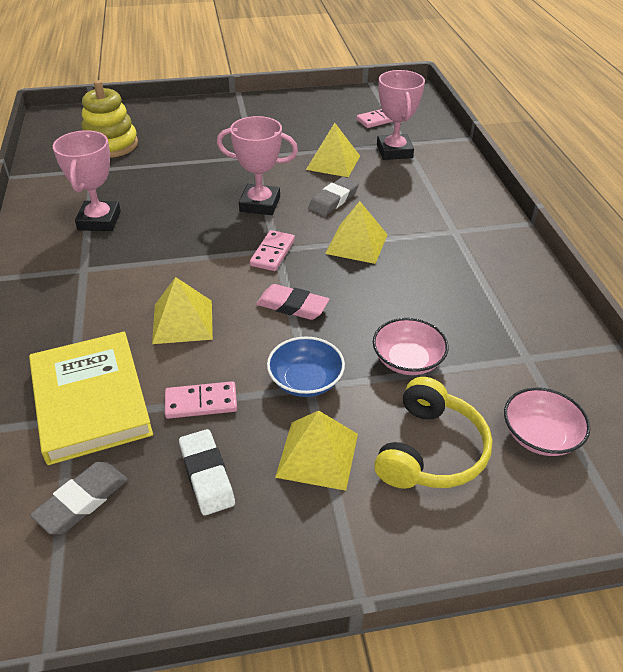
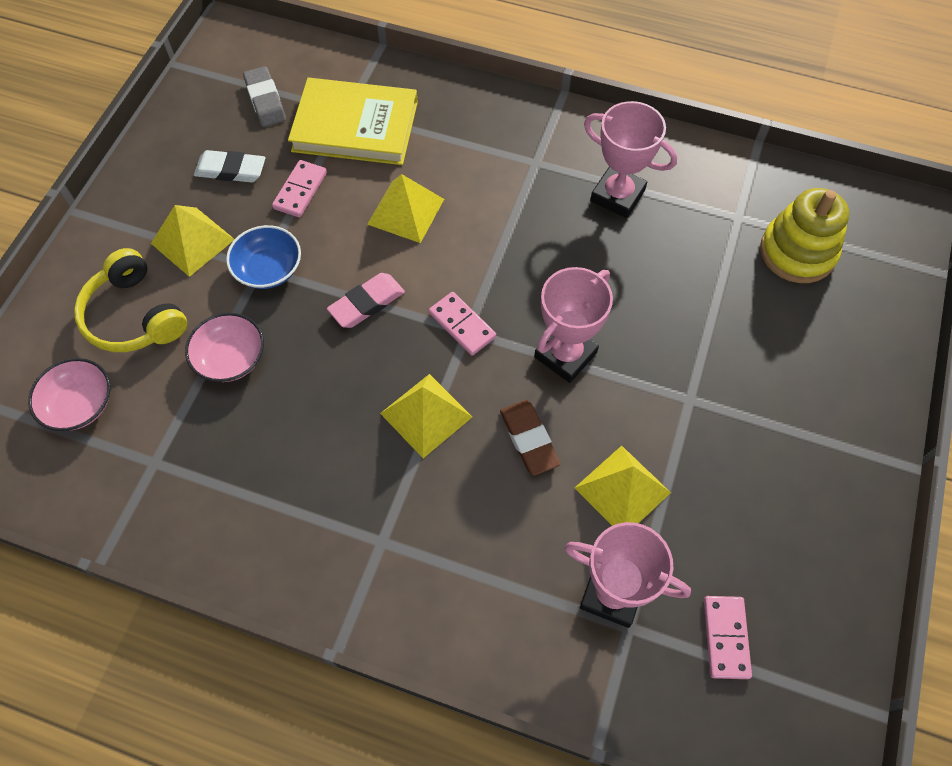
camera: 120 degrees right, 20 degrees up
(333, 200) = (529, 439): grey eraser -> brown eraser

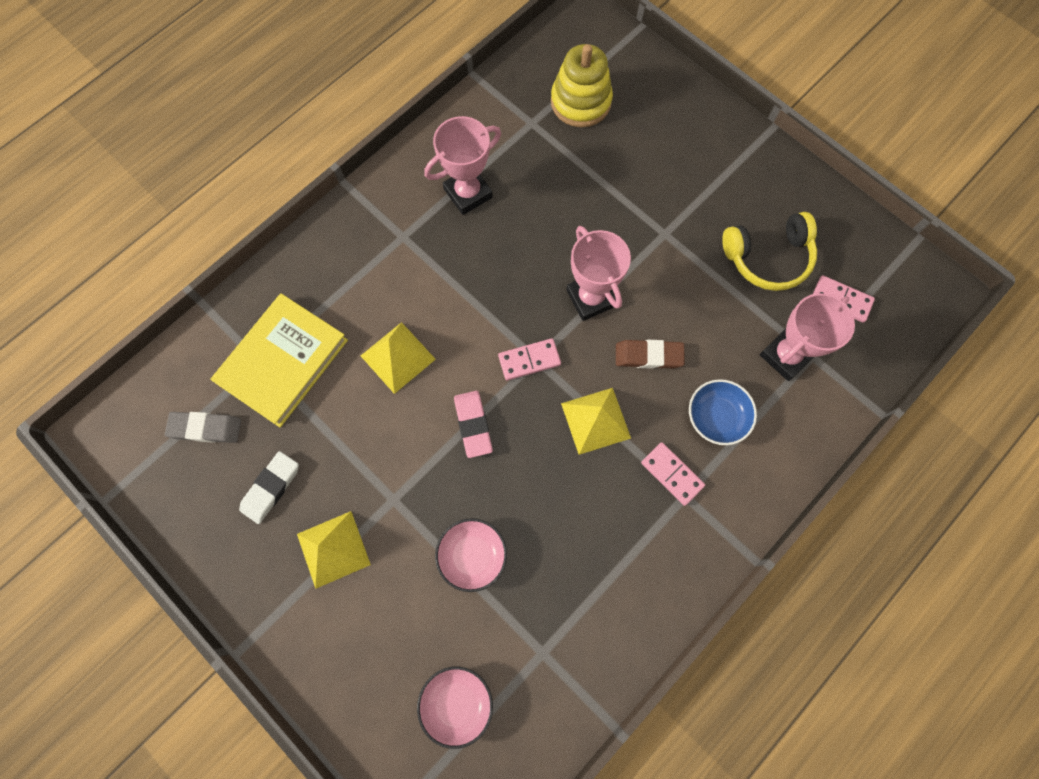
camera: 65 degrees left, 10 degrees up
(134, 316) = (388, 627): yellow headphones -> yellow headphones (768, 257)
(268, 269) = (398, 492): blue bowl -> blue bowl (716, 417)
(300, 190) = (328, 435): pink domino -> pink domino (672, 474)
(622, 490) = (714, 312): yellow pyramid -> none

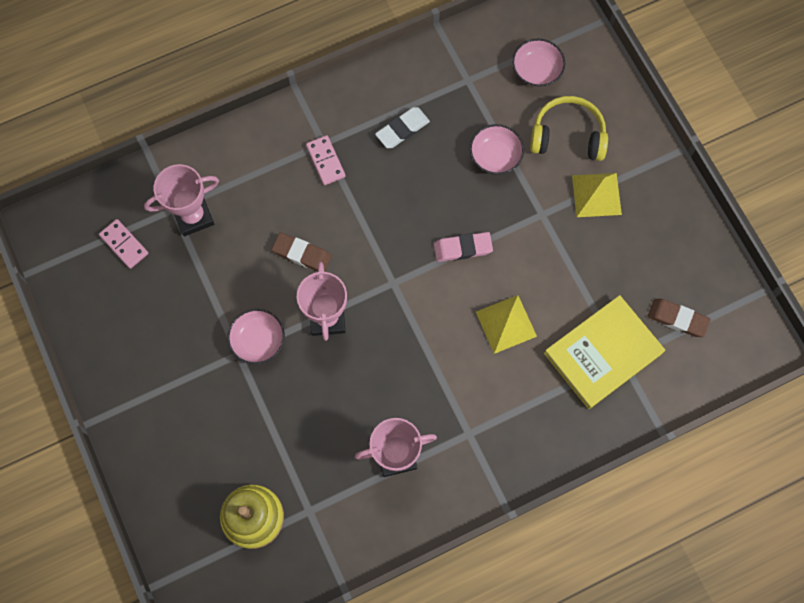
camera: 160 degrees left, 0 degrees up
(205, 428) = (677, 319): grey eraser -> brown eraser
(271, 488) = (634, 254): white eraser -> white eraser (402, 129)
(473, 425) = (462, 248): pink eraser -> pink eraser turned 75 degrees clockwise
(529, 360) = (399, 284): pink domino -> none
(595, 420) = (366, 219): yellow pyramid -> none
(651, 252) = (258, 340): none -> pink bowl
(716, 417) = (271, 190): blue bowl -> none
(768, 257) = (162, 301): yellow headphones -> yellow headphones (567, 136)

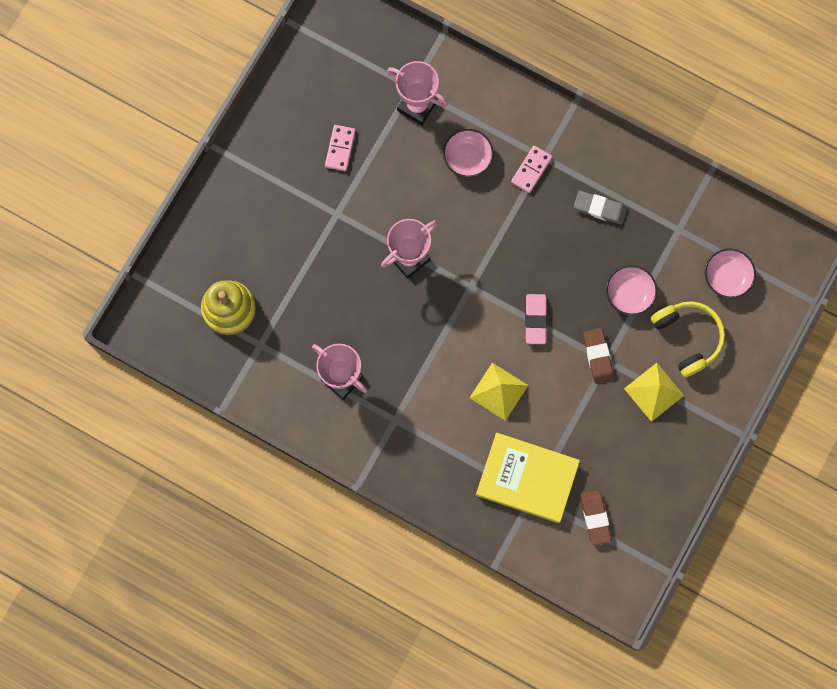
camera: 55 degrees right, 5 degrees up
(124, 244) = (360, 73): pink domino -> pink domino (340, 149)
(258, 340) = (357, 221): pink bowl -> pink bowl (467, 157)
(302, 254) = (445, 205): brown eraser -> brown eraser (598, 356)
(402, 129) = (599, 208): white eraser -> grey eraser
(462, 248) = (535, 319): pink eraser -> pink eraser turned 45 degrees clockwise

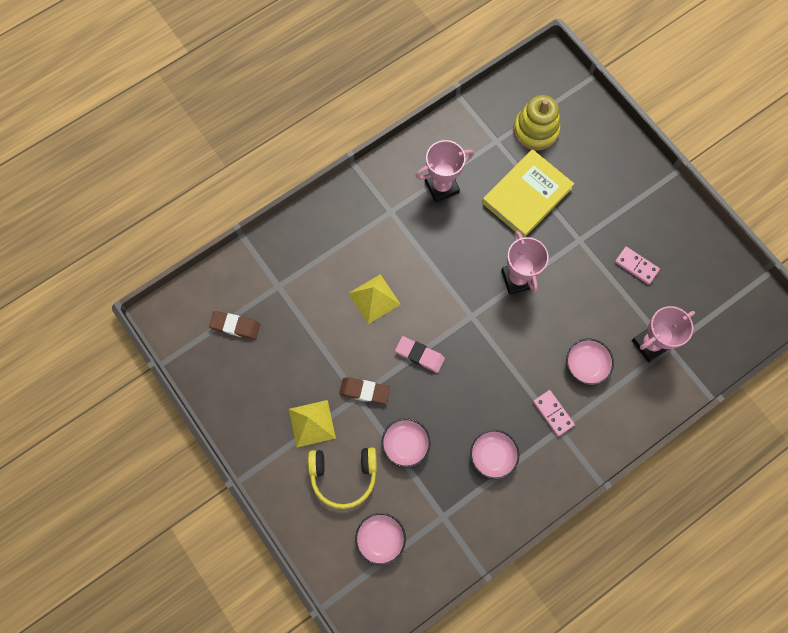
camera: 115 degrees right, 5 degrees down
(527, 478) = (294, 288): yellow book -> yellow book (527, 195)
(599, 208) = (492, 456): grey eraser -> pink bowl

